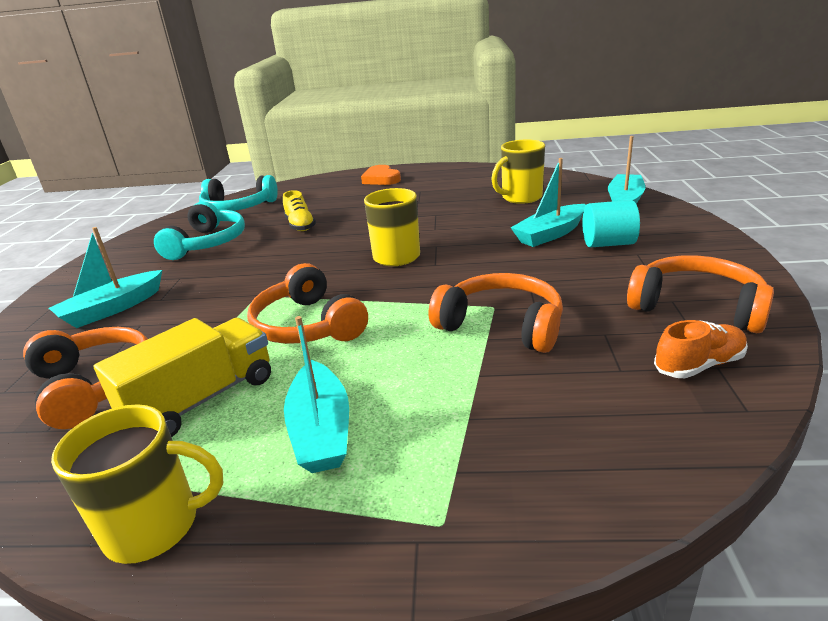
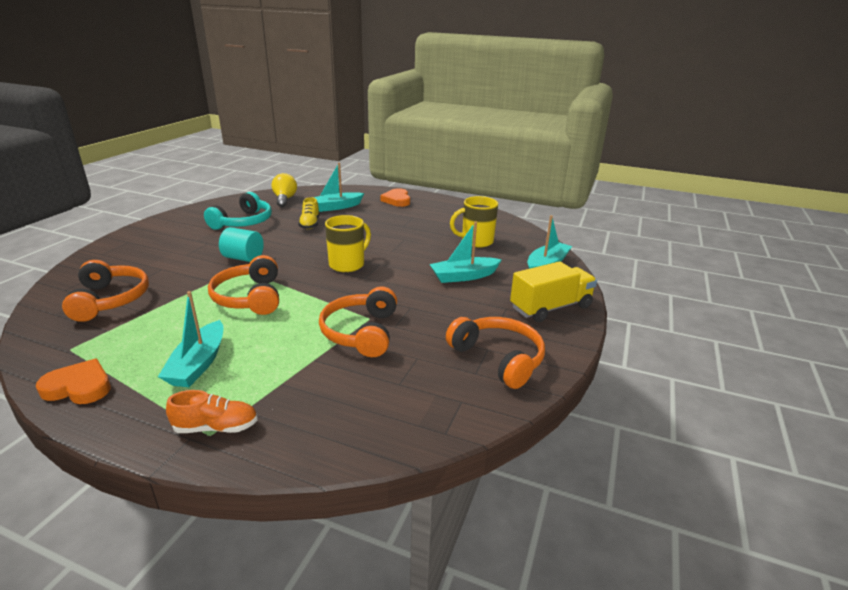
camera: 15 degrees right, 0 degrees up
(112, 309) = (155, 254): turquoise boat -> turquoise boat (335, 207)
(155, 526) = (79, 387): yellow mug -> orange heart
(201, 399) = (155, 326): yellow truck -> yellow truck (550, 307)
(238, 207) = (285, 199): turquoise headphones -> yellow light bulb
(502, 325) = (361, 332): orange headphones -> orange headphones turned 135 degrees counterclockwise
(608, 244) = (495, 295): turquoise cylinder -> turquoise cylinder (243, 258)
(699, 365) = (450, 396): orange shoe -> orange shoe (216, 427)

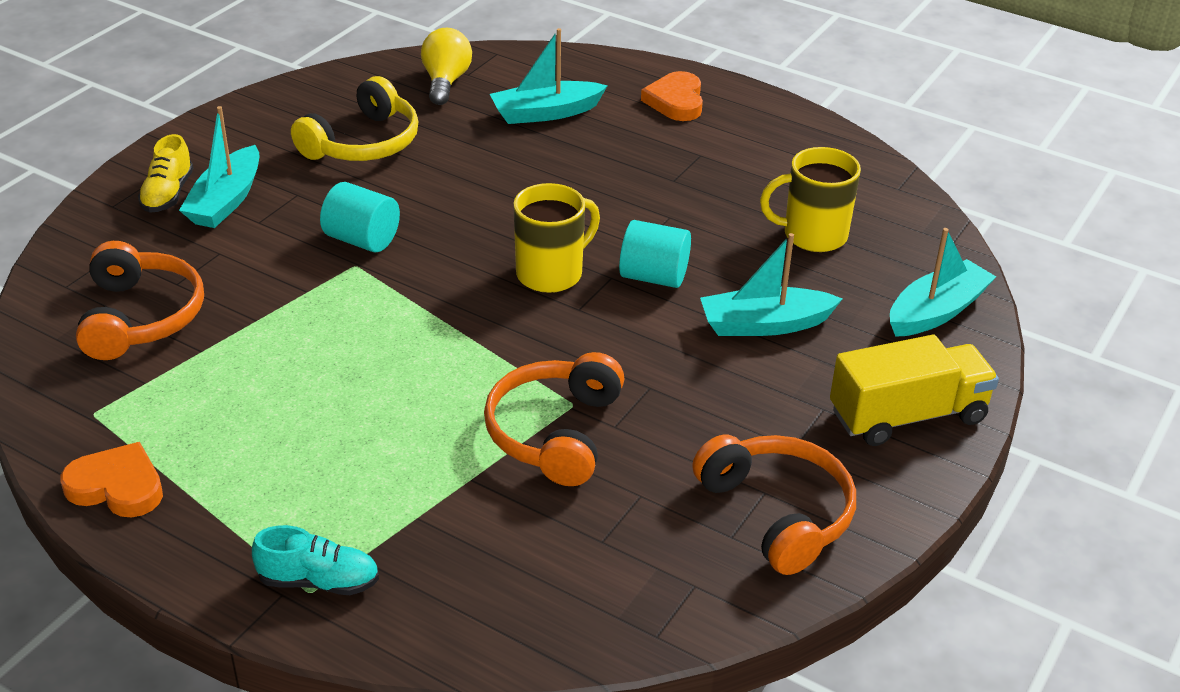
camera: 10 degrees right, 10 degrees up
(198, 364) = (290, 465): turquoise boat -> turquoise boat (226, 201)
(216, 427) = (319, 581): orange shoe -> turquoise shoe
(243, 222) = (363, 143): turquoise headphones -> yellow headphones
(249, 297) = (371, 335): orange headphones -> none
(310, 224) = (490, 159): yellow shoe -> yellow shoe (168, 194)
(401, 262) = (654, 277): none -> turquoise cylinder

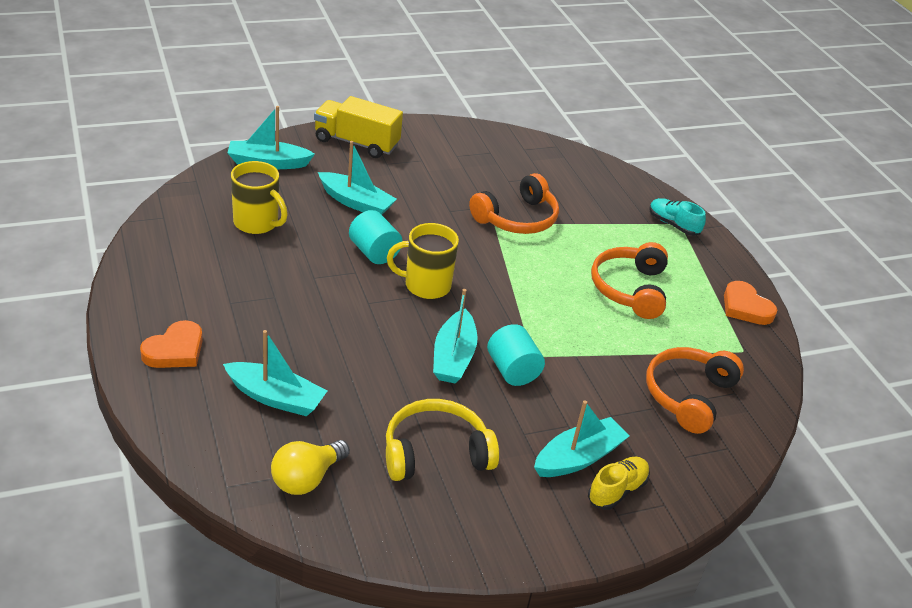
camera: 145 degrees left, 0 degrees up
(435, 220) = (453, 357): none -> turquoise boat
(778, 513) = (461, 148): orange headphones -> orange headphones (629, 289)

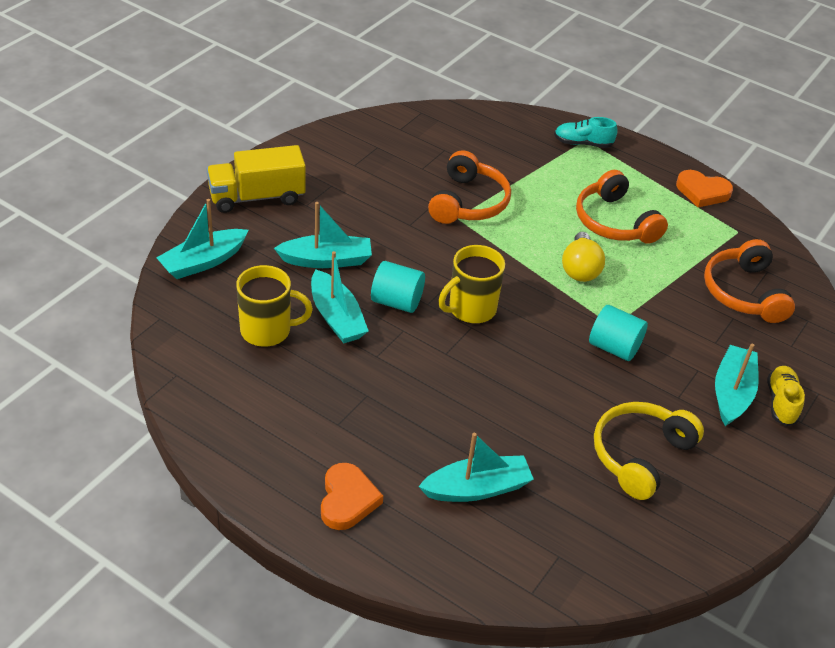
camera: 35 degrees left, 5 degrees up
(306, 478) = (580, 542): yellow light bulb -> yellow light bulb (580, 269)
(453, 357) = (562, 363): turquoise boat -> turquoise boat (336, 317)

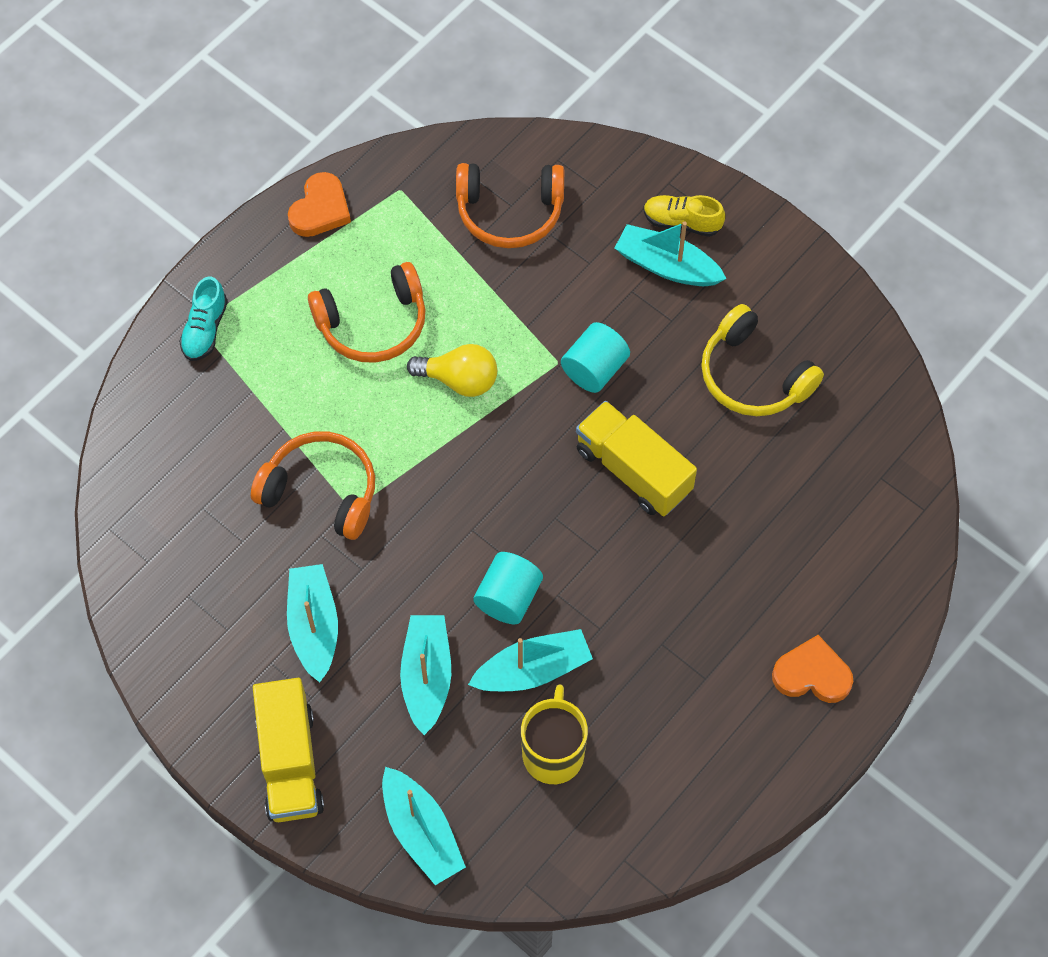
camera: 80 degrees left, 20 degrees up
(471, 309) = (525, 514): yellow mug -> none
(477, 488) = (797, 543): turquoise boat -> turquoise boat (314, 626)
(524, 374) = (633, 470): none -> yellow truck

